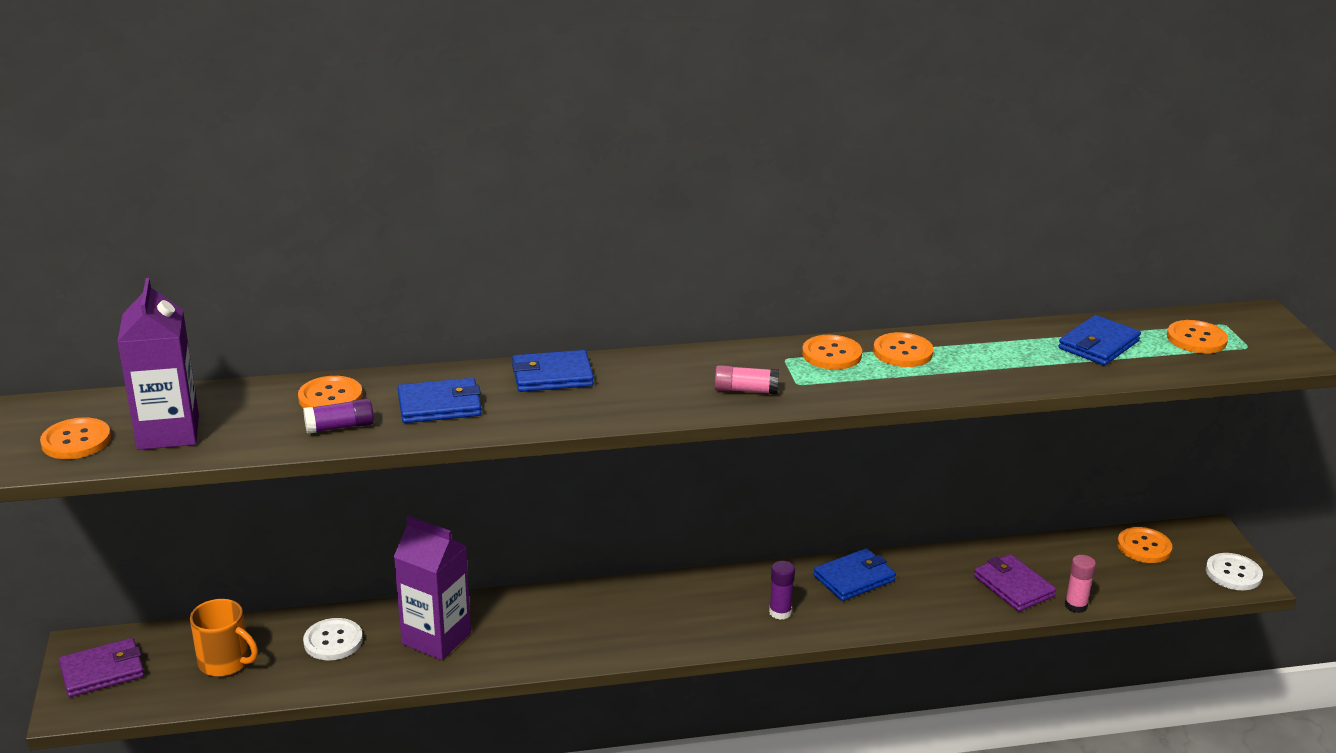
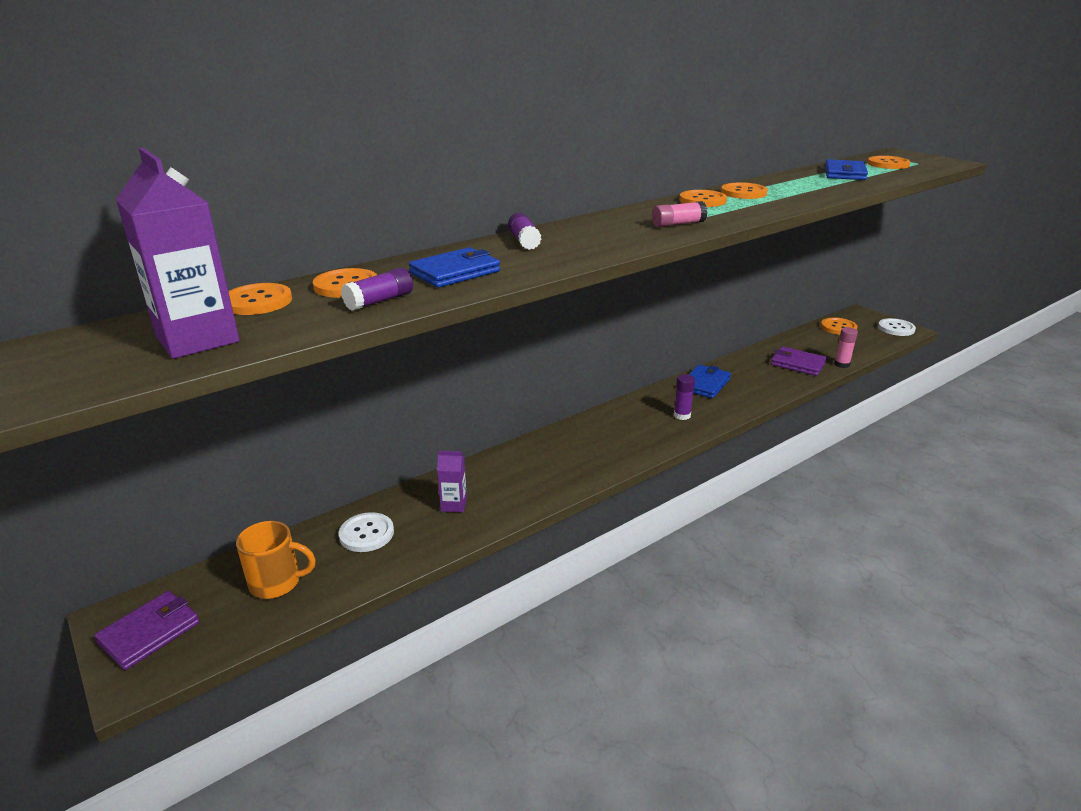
camera: 25 degrees left, 0 degrees up
(76, 441) = (87, 367): orange button -> orange button (257, 301)
(436, 638) = (454, 505): purple carton -> purple carton, size x0.52
(552, 376) = (524, 241): blue wallet -> purple glue stick

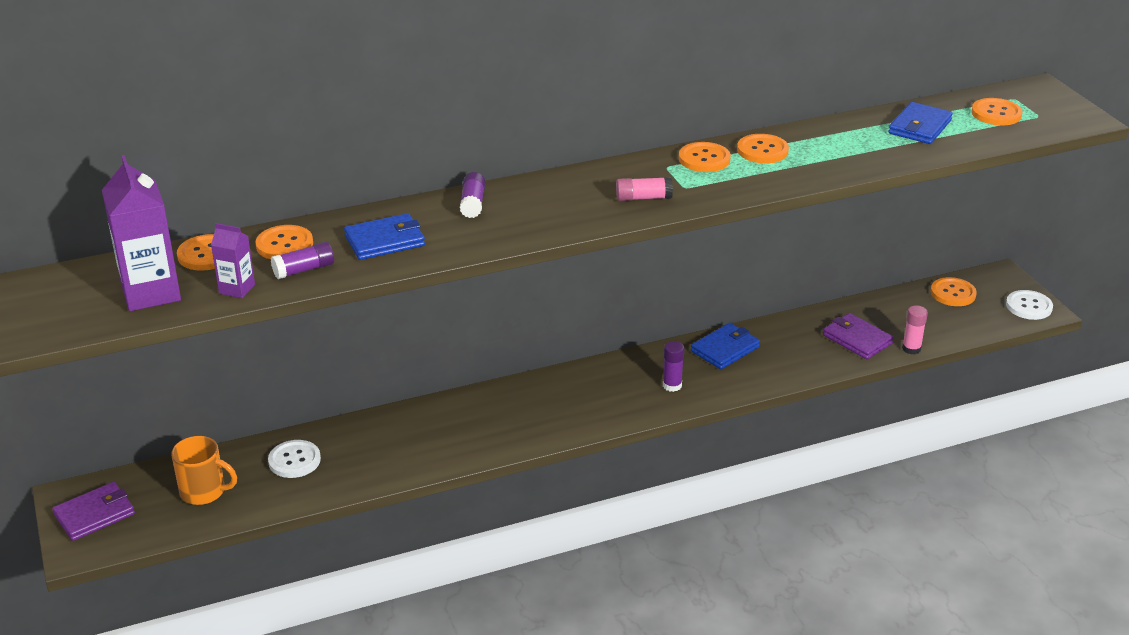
camera: 15 degrees right, 5 degrees up
(454, 505) = (385, 446): purple carton -> purple carton (237, 289)

